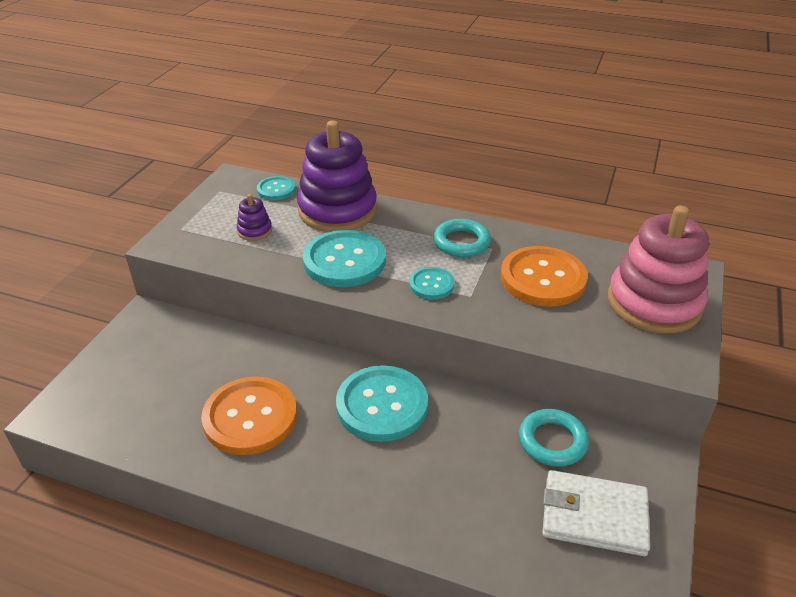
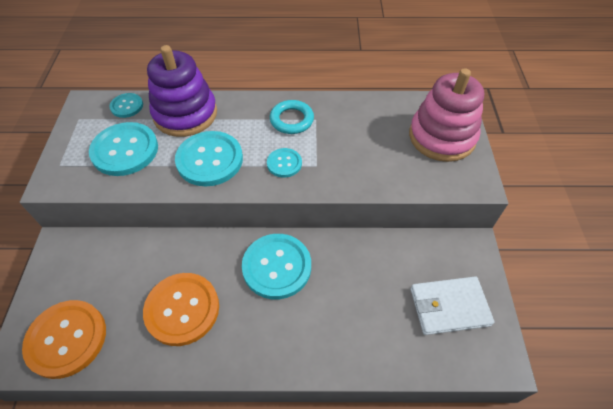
camera: 20 degrees left, 15 degrees up
(254, 231) = (125, 150): purple stacking toy -> turquoise button
(543, 278) = (361, 136): orange button -> orange button (67, 339)
(552, 441) = (403, 258): turquoise ring -> none

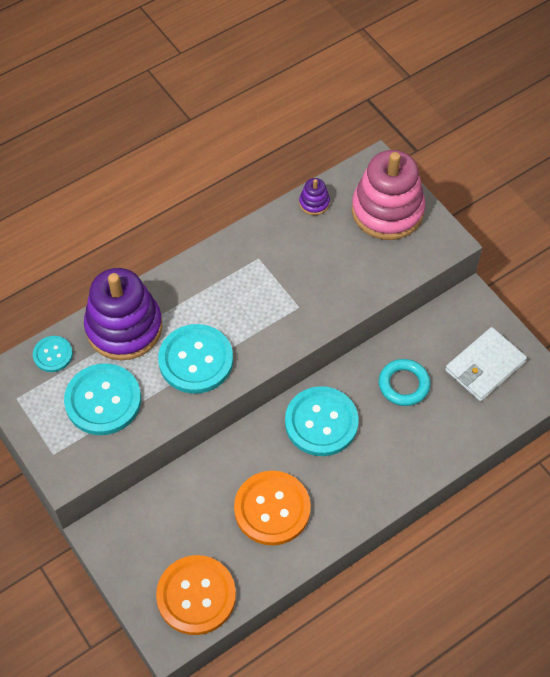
camera: 35 degrees left, 5 degrees up
(284, 163) = (268, 322): turquoise button -> none
(291, 120) = (236, 272): turquoise ring -> turquoise ring (404, 384)
(387, 105) = (314, 203): none -> purple stacking toy

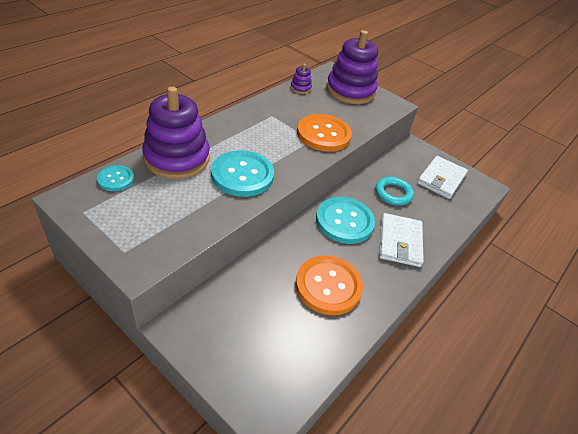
camera: 20 degrees left, 15 degrees down
(103, 400) = (167, 207): turquoise button -> none
(196, 596) = (283, 370): orange button -> orange button (323, 134)
(382, 461) = (400, 242): none -> white wallet
(387, 211) = (350, 91): pink stacking toy -> purple stacking toy

